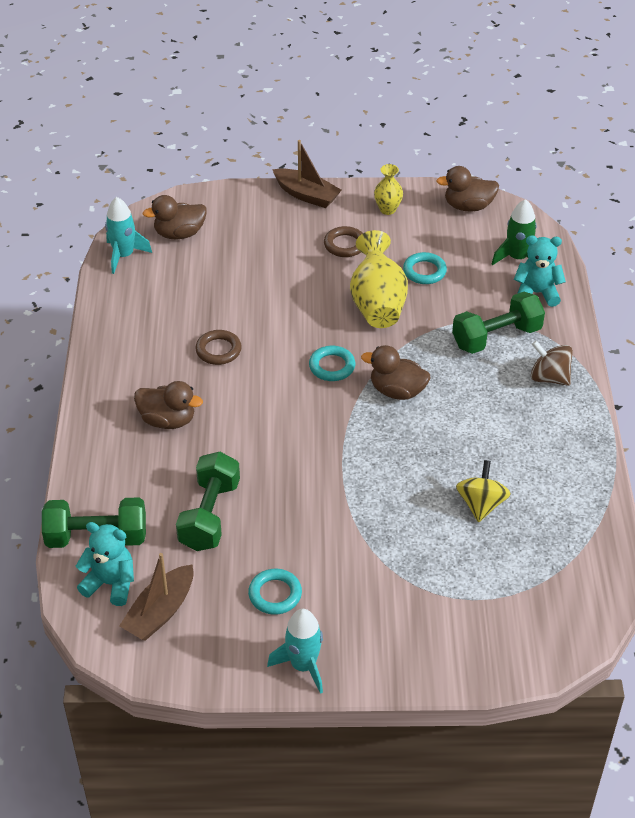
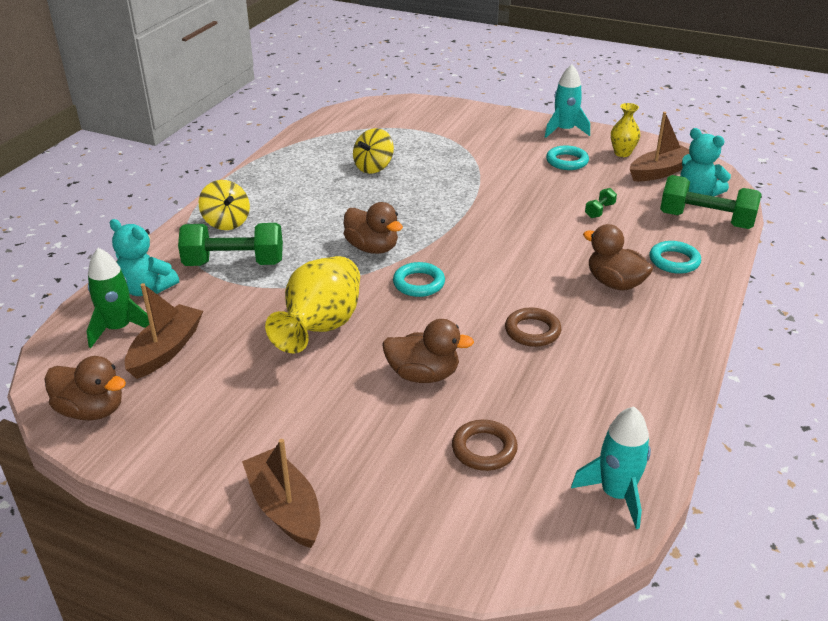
camera: 155 degrees left, 10 degrees down
(179, 234) = (517, 504): brown duck -> brown duck (423, 375)
(209, 515) = (599, 211): green dumbbell -> green dumbbell, size x0.44
(345, 245) = (297, 409): brown ring -> brown ring (484, 449)
(387, 209) = (195, 442): yellow vase -> yellow vase (622, 153)
(424, 271) = (235, 346): turquoise ring -> turquoise ring (674, 261)
(467, 254) = (166, 350): none -> brown boat
(549, 377) = (226, 222): brown spinning top -> yellow spinning top

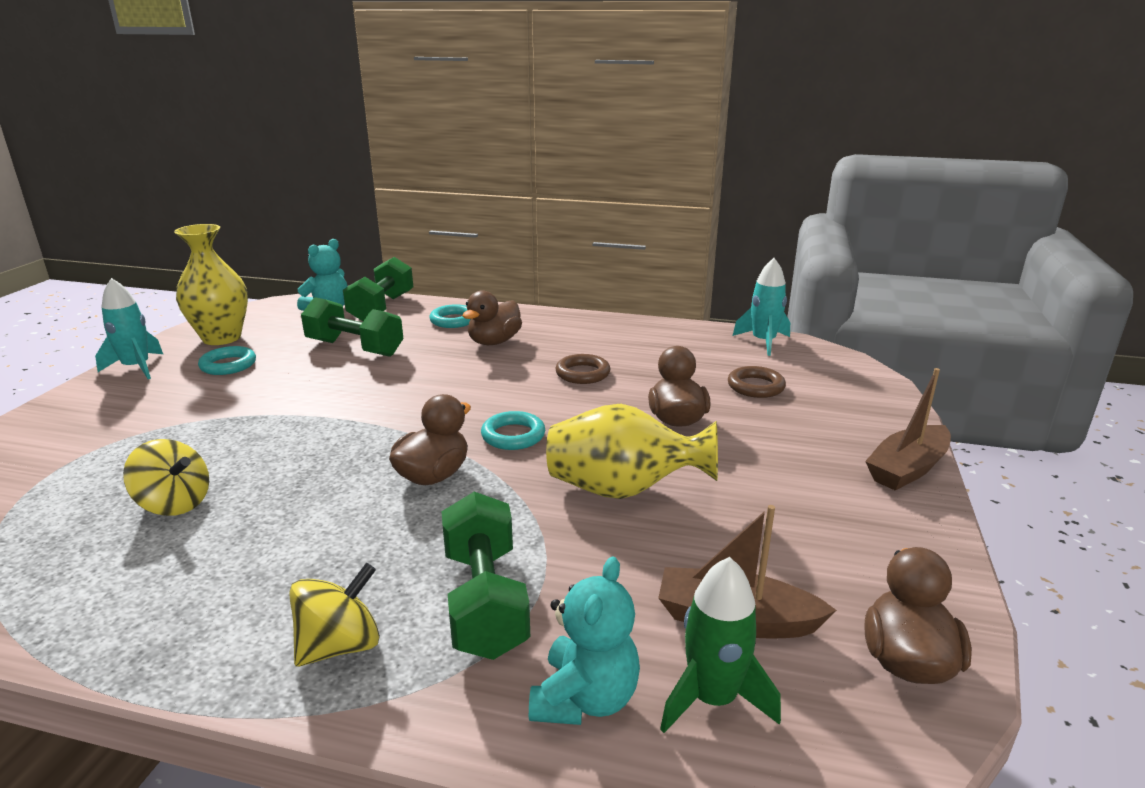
camera: 100 degrees left, 10 degrees down
(599, 211) = (355, 348): green dumbbell -> green dumbbell, size x2.29
(622, 153) = (221, 338): yellow vase -> yellow vase, size x1.86
(660, 172) = (276, 322): brown boat -> none

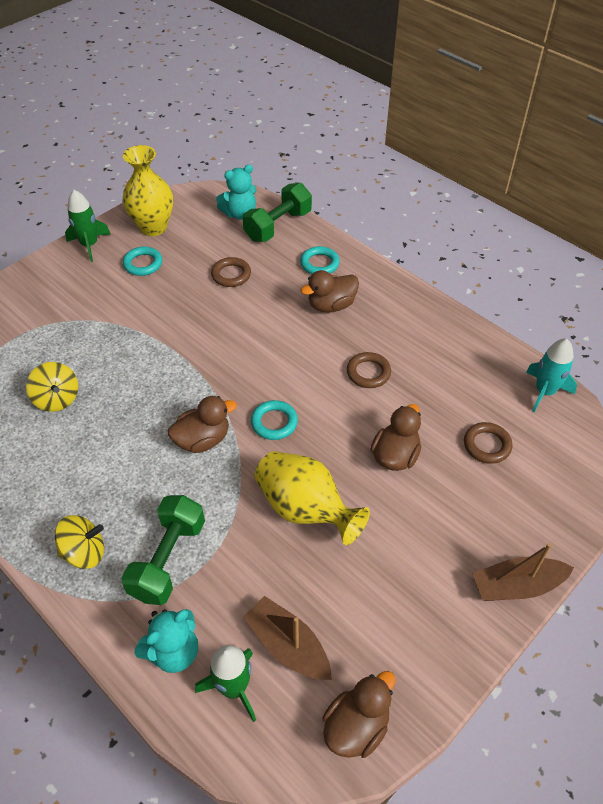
camera: 30 degrees right, 25 degrees up
(137, 368) = (89, 245): turquoise rocket -> green rocket
(355, 348) = (231, 275): green dumbbell -> brown ring

